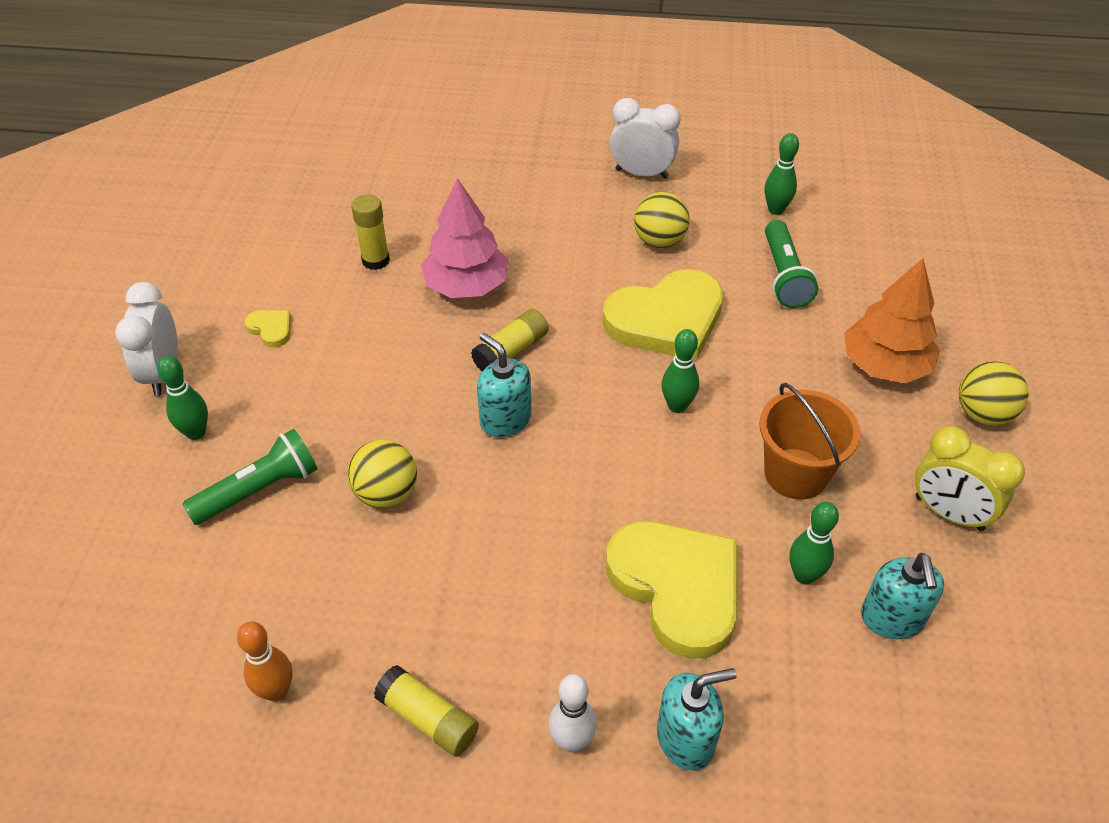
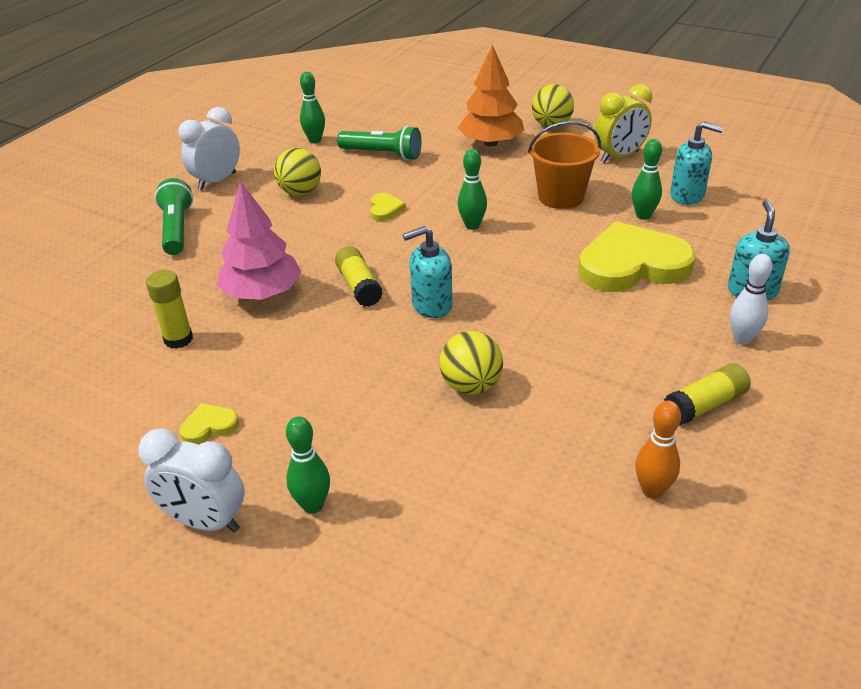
camera: 65 degrees left, 10 degrees down
(259, 490) = (419, 468): green flashlight -> green flashlight (177, 229)
(666, 320) = (385, 209): yellow heart -> yellow heart, size x0.41

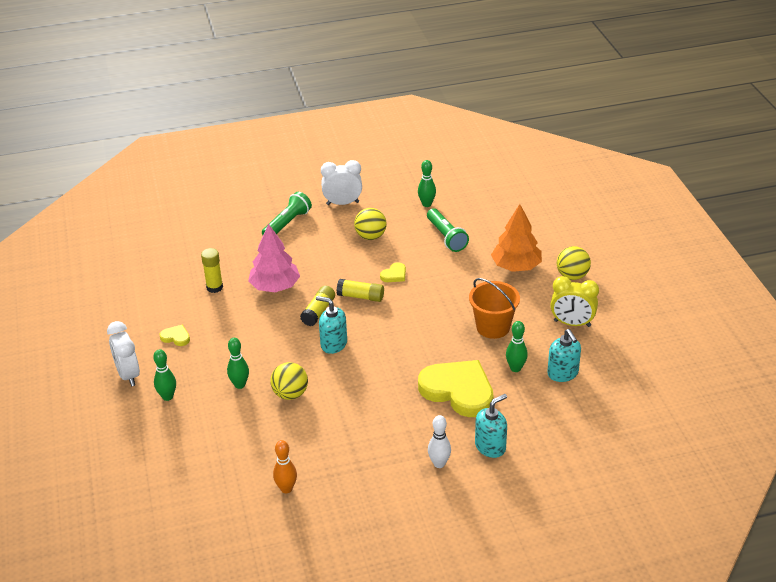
camera: 45 degrees right, 0 degrees up
(472, 225) = (420, 313): green bowling pin -> green bowling pin (240, 385)
(705, 405) = (367, 476): yellow glue stick -> yellow glue stick (360, 296)

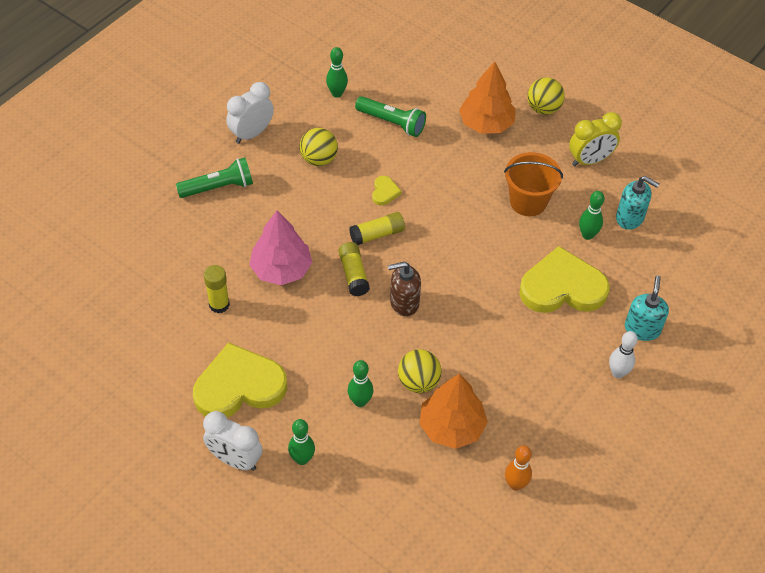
camera: 40 degrees left, 15 degrees up
(176, 337) = (239, 386): yellow heart -> yellow heart, size x2.42
(282, 431) = (451, 427): none -> orange tree
(287, 224) = (218, 187): green flashlight -> green flashlight turned 75 degrees clockwise
(333, 344) = (404, 303): turquoise soap dispenser -> brown soap dispenser

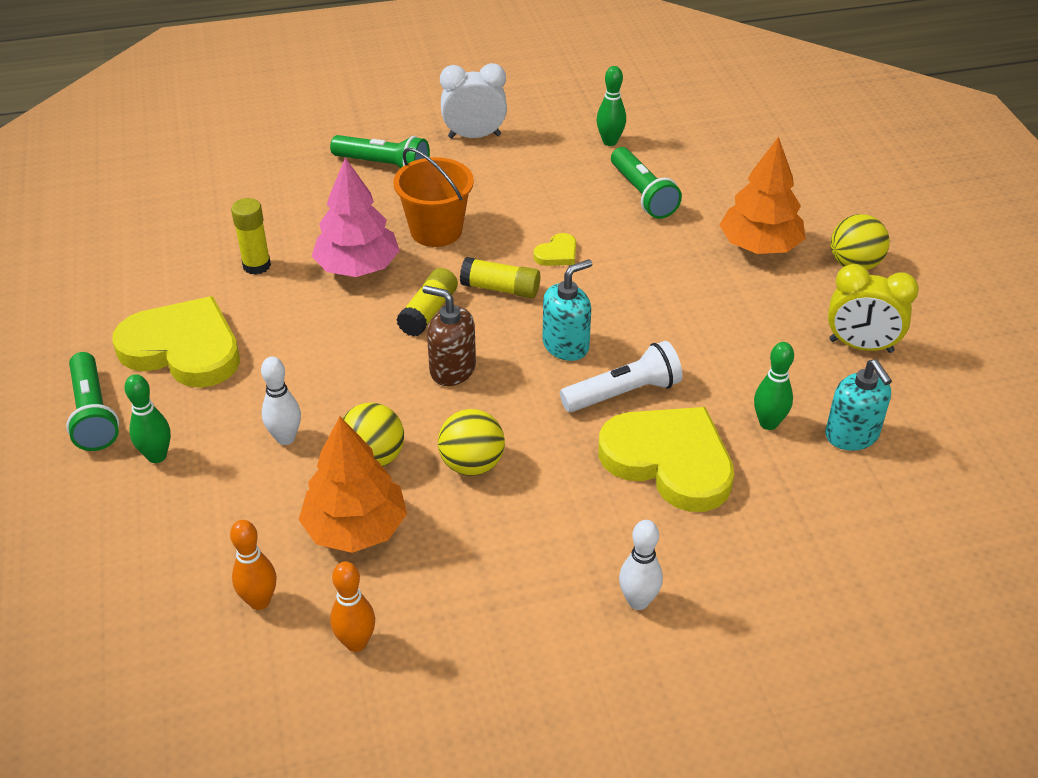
camera: 40 degrees right, 10 degrees down
(235, 459) = (93, 414): white clock -> green flashlight
(319, 159) = (519, 190): yellow ball -> yellow ball (472, 464)
(360, 401) = (285, 438): green bowling pin -> white bowling pin
(447, 498) = (259, 601): none -> orange bowling pin
(504, 261) = (623, 393): none -> white flashlight
(528, 202) = (725, 348): orange bucket -> orange bucket (436, 230)
(642, 329) = (730, 570): turquoise soap dispenser -> turquoise soap dispenser (566, 345)

